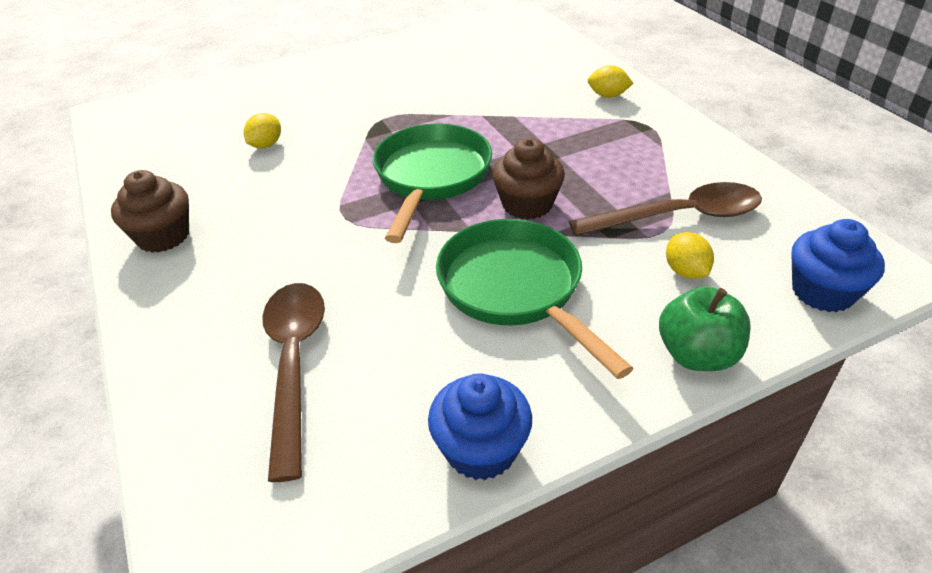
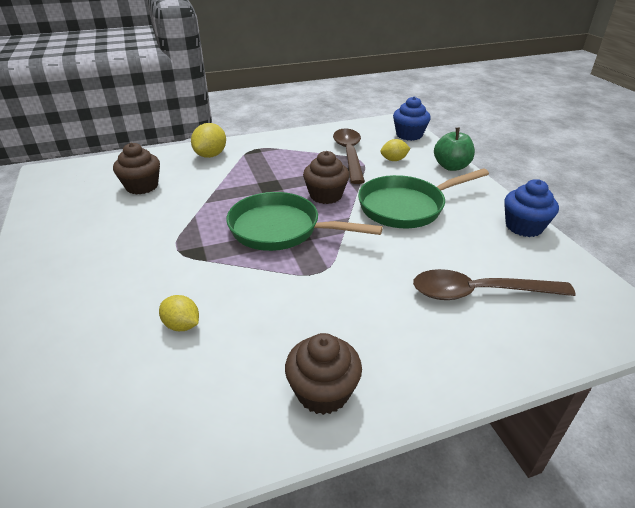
camera: 85 degrees left, 5 degrees down
(507, 70) = (142, 186): none -> brown cupcake
(608, 96) = (211, 155): yellow lemon -> yellow lemon, size x1.52

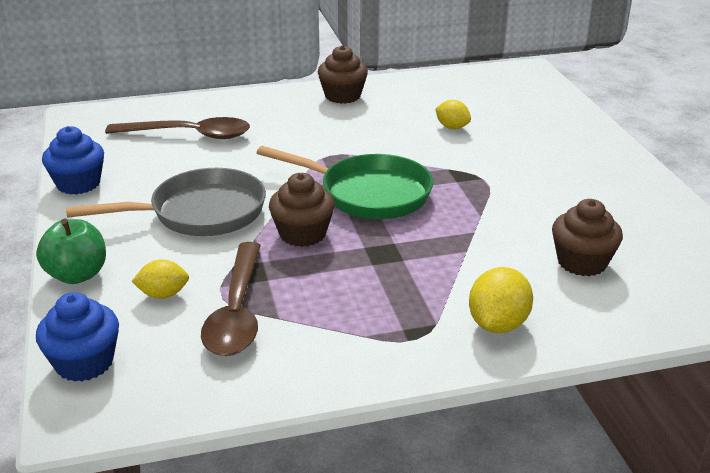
camera: 175 degrees left, 5 degrees down
(406, 207) = (200, 213): green pan -> grey pan

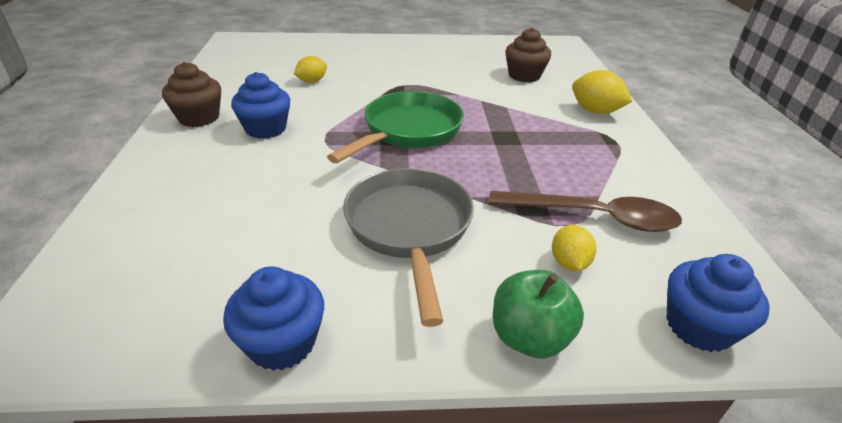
camera: 80 degrees left, 5 degrees up
(190, 135) = (205, 226): brown spoon -> none
(302, 234) = (468, 170): brown cupcake -> none
(337, 126) = (266, 129): none -> blue cupcake

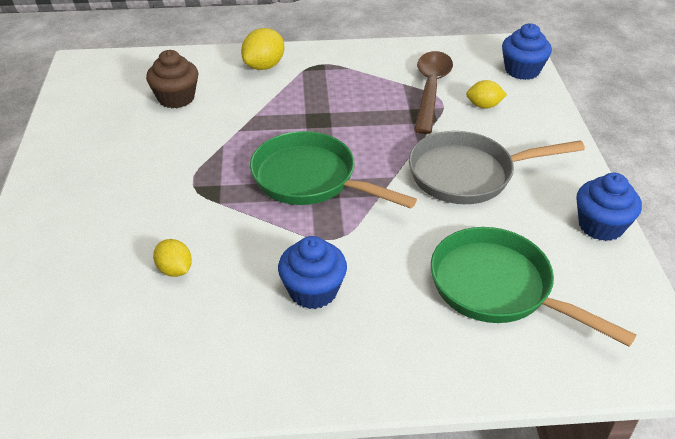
camera: 90 degrees left, 5 degrees up
(199, 118) = (287, 364): brown cupcake -> none
(217, 227) = (498, 288): none -> green pan
(529, 337) = (554, 127): green apple -> none

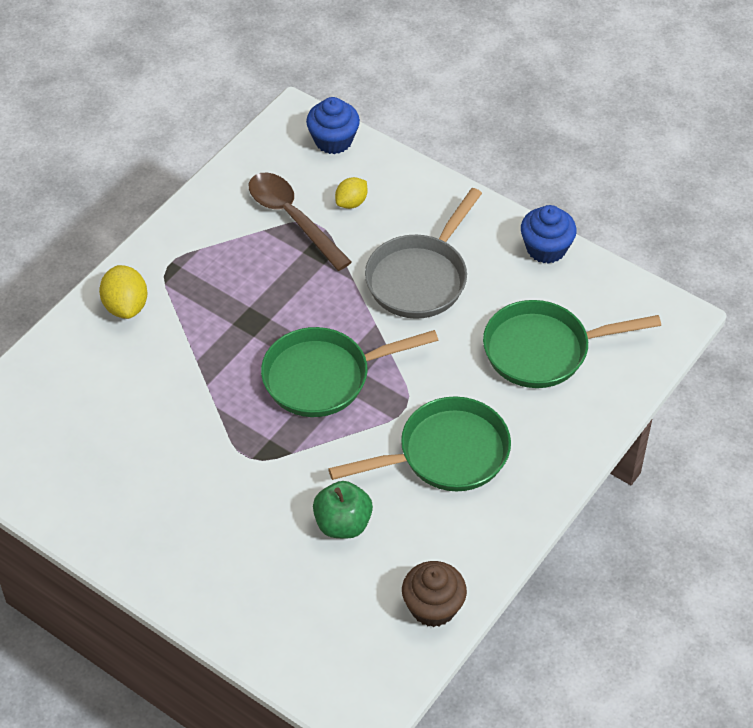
camera: 50 degrees left, 10 degrees up
(175, 270) = (343, 524): yellow lemon -> green apple
(176, 98) = (106, 400): brown cupcake -> brown cupcake (433, 607)
(313, 291) = (446, 454): blue cupcake -> green pan

